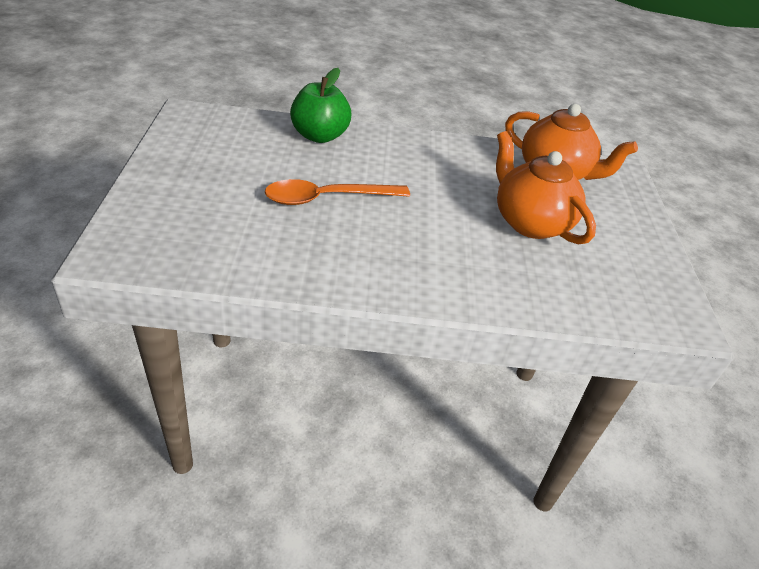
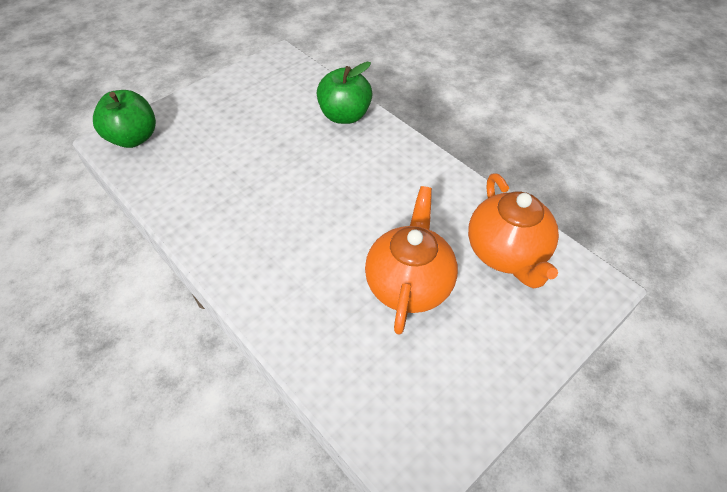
camera: 50 degrees right, 10 degrees up
(133, 240) = (133, 138): none -> green apple
(327, 198) = (279, 171): orange spoon -> none

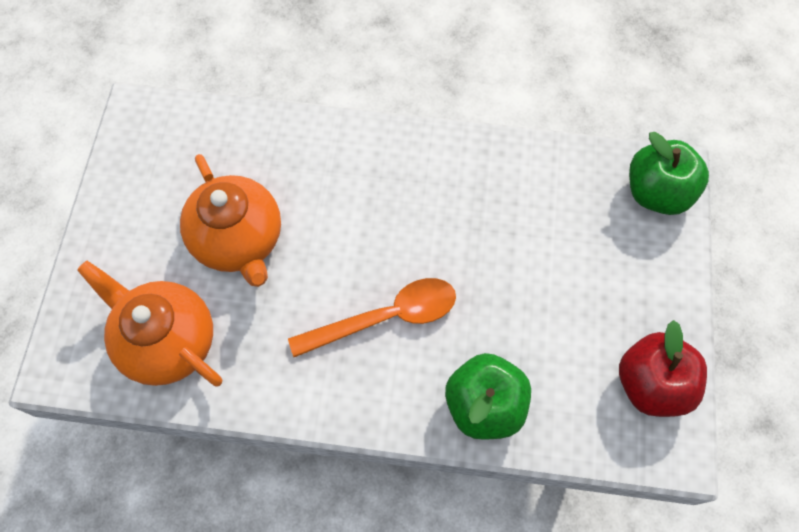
camera: 140 degrees right, 15 degrees up
(258, 78) = (651, 384): none -> red apple
(355, 179) = (385, 317): none -> orange spoon

